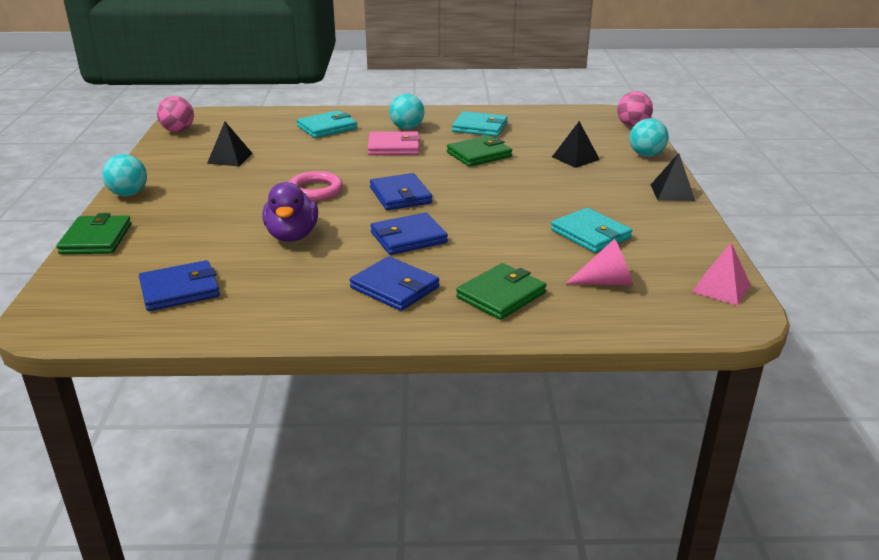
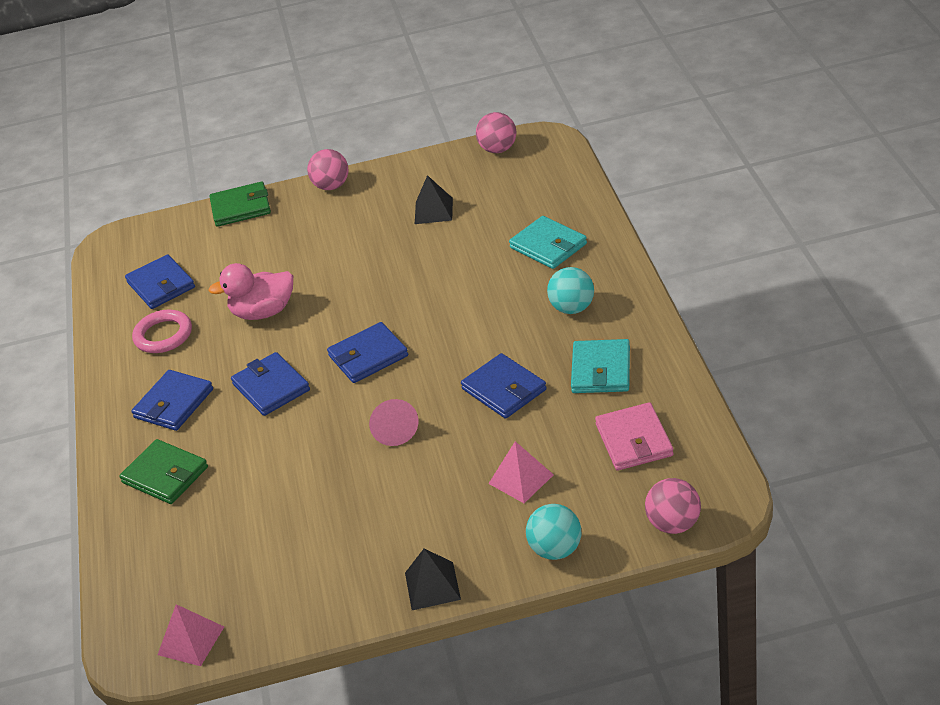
camera: 85 degrees right, 10 degrees up
(128, 194) = (331, 186): turquoise ball -> pink ball
(292, 236) = (263, 312): purple duck -> pink duck
(315, 190) = (367, 294): pink ring -> pink ring (163, 335)
(394, 147) = (504, 314): pink wallet -> pink wallet (634, 440)
(479, 154) = (504, 389): green wallet -> blue wallet
(575, 158) = (521, 479): black pyramid -> pink pyramid
(590, 234) = (300, 521): turquoise wallet -> none
(606, 282) = (196, 546): pink cone -> pink cone (394, 429)

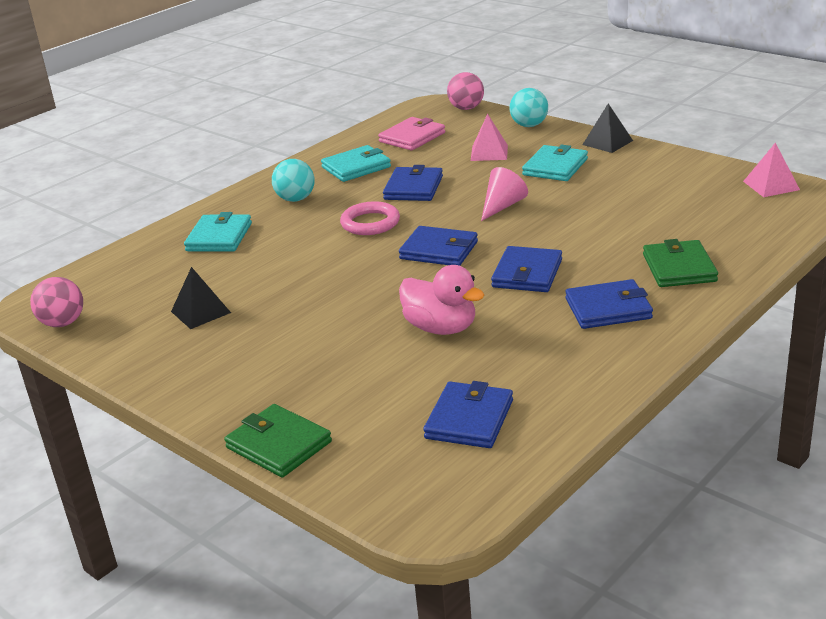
camera: 130 degrees left, 10 degrees down
(163, 335) = (538, 368): pink ring -> pink ring (370, 223)
(331, 186) = (191, 397): pink ball -> none
(426, 509) = (555, 167): none -> turquoise wallet

